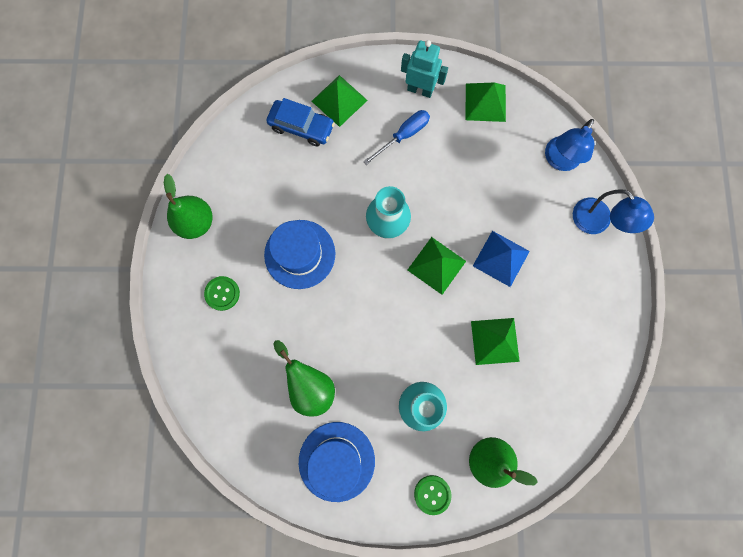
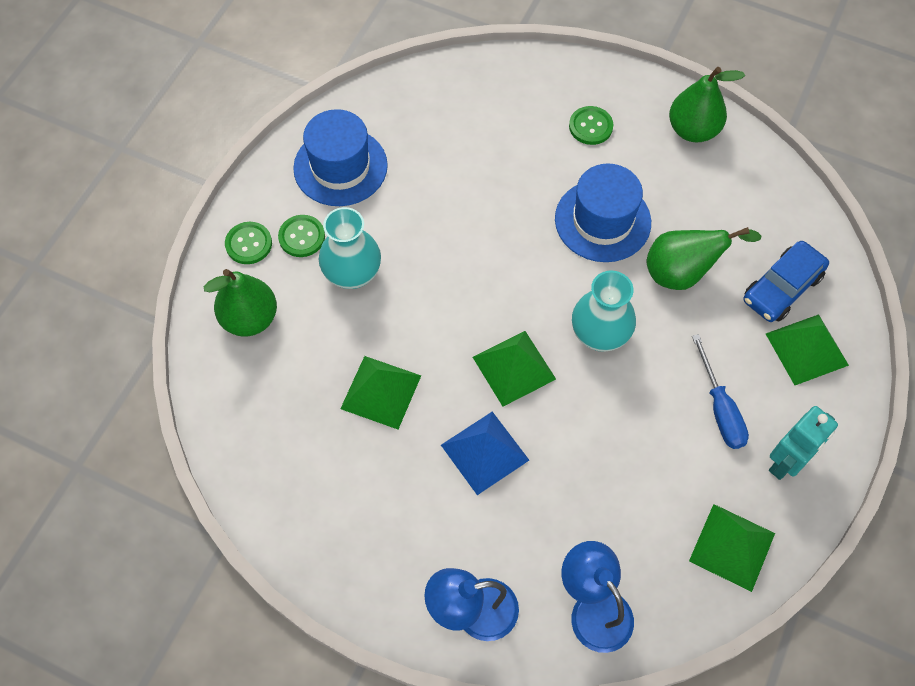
camera: 115 degrees right, 15 degrees down
(310, 385) = (438, 173): green pear -> green pear (682, 273)
(408, 457) = (302, 237): none -> green button

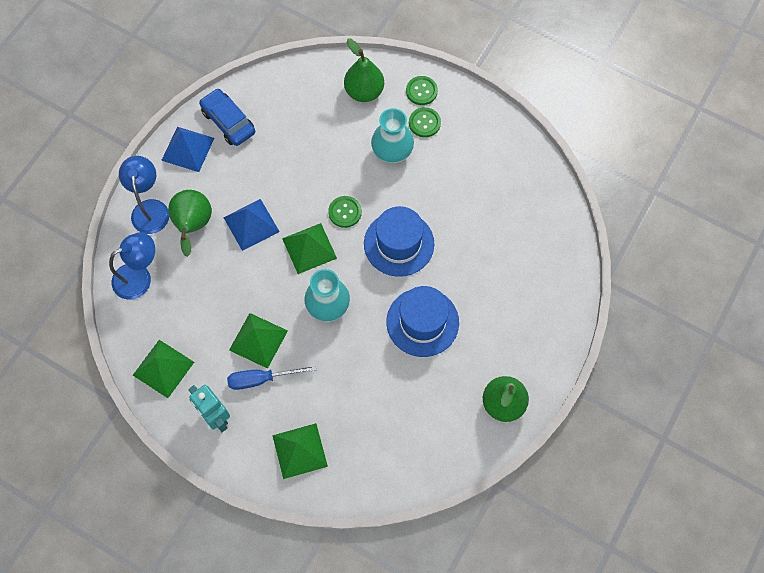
camera: 95 degrees right, 5 degrees up
(340, 167) = (481, 149): blue hat -> blue hat (399, 244)
(360, 568) = (188, 149): none -> blue pyramid
(381, 392) = (302, 166): green pyramid -> green pyramid (258, 340)
(590, 126) = (510, 325): green button -> green button (345, 212)
(682, 273) = (372, 372): green pear -> green pear (193, 226)
(782, 288) = (352, 443): blue car -> blue car (228, 122)

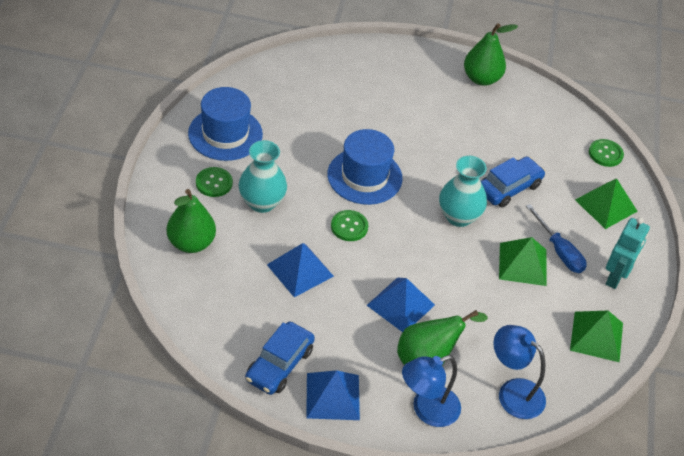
camera: 115 degrees left, 20 degrees down
(309, 248) = (403, 247): green pyramid -> none
(311, 161) = (300, 270): none -> blue pyramid
(348, 366) = (509, 188): none -> blue car
(421, 91) = (173, 193): green button -> green button (605, 154)
(422, 322) = (436, 144): blue hat -> blue hat (225, 134)

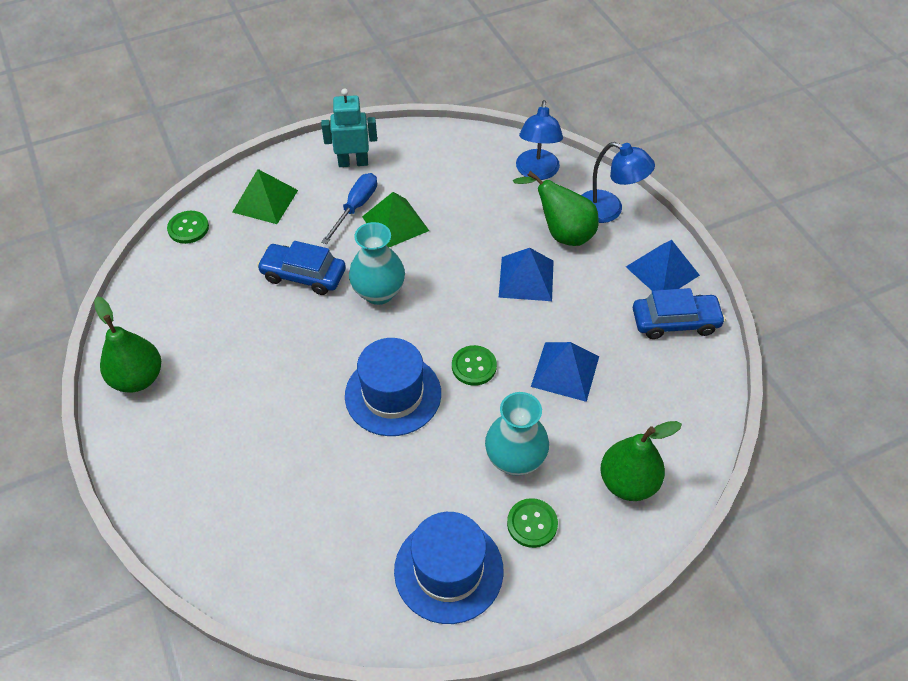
camera: 120 degrees left, 5 degrees up
(596, 336) = (430, 149): green pyramid -> none

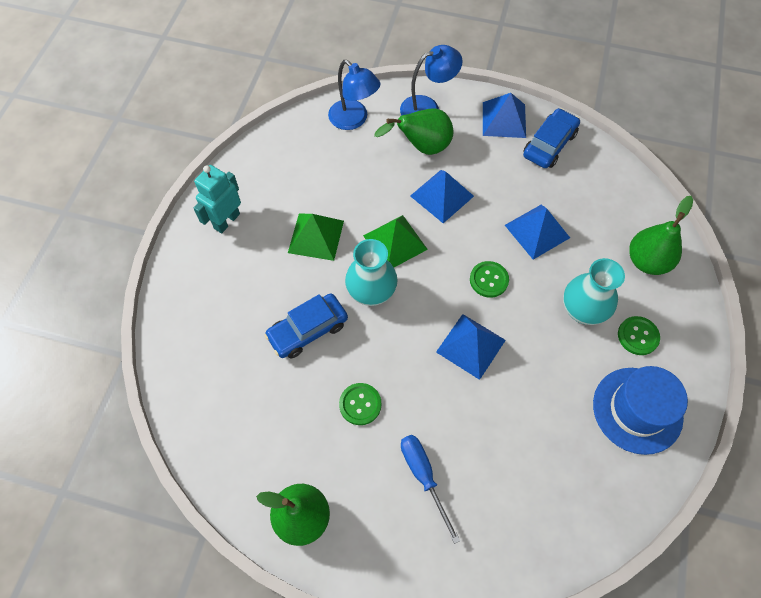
camera: 50 degrees left, 10 degrees up
(188, 228) = (177, 381): green button -> green button (360, 404)
(265, 201) = (204, 306): green pyramid -> green pyramid (395, 242)
(355, 207) = (274, 250): blue screwdriver -> blue screwdriver (423, 476)
(393, 394) = (470, 346): blue hat -> blue pyramid

